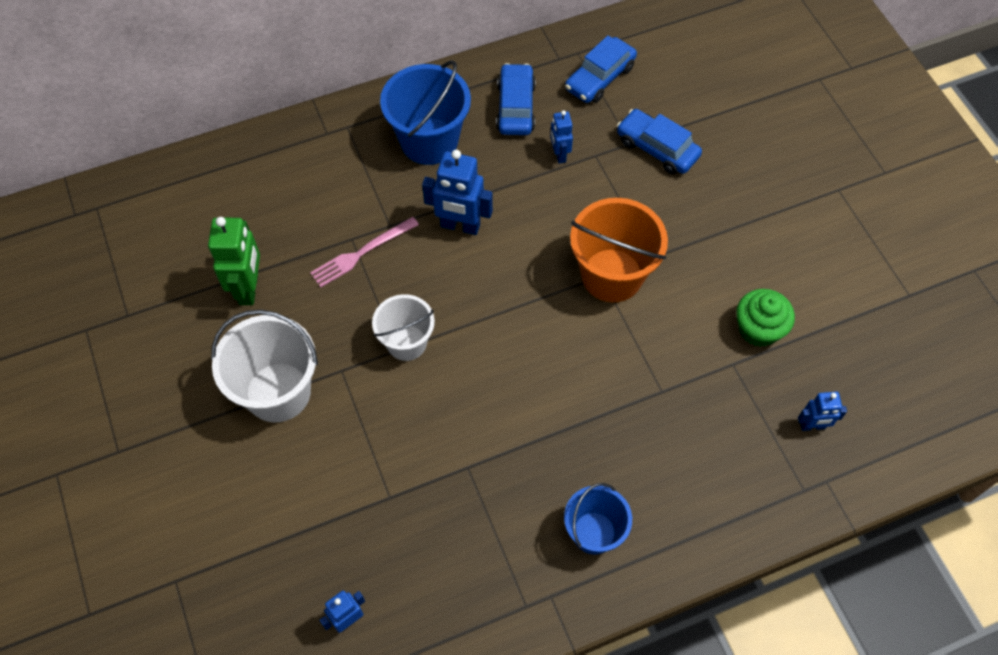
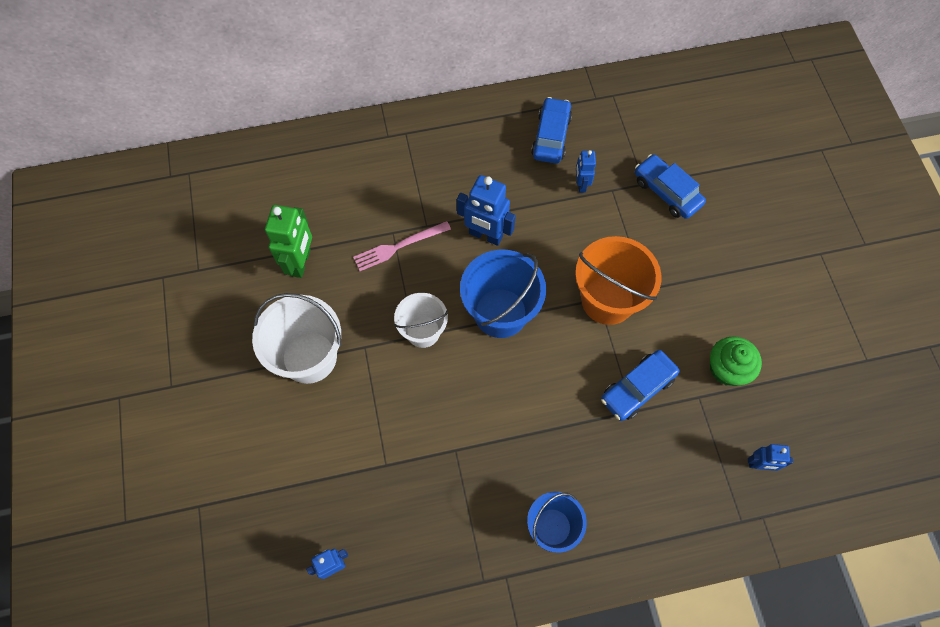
camera: 10 degrees right, 5 degrees up
(429, 141) = (472, 156): blue bucket -> blue bucket (500, 313)
(599, 78) = (628, 121): blue car -> blue car (637, 388)

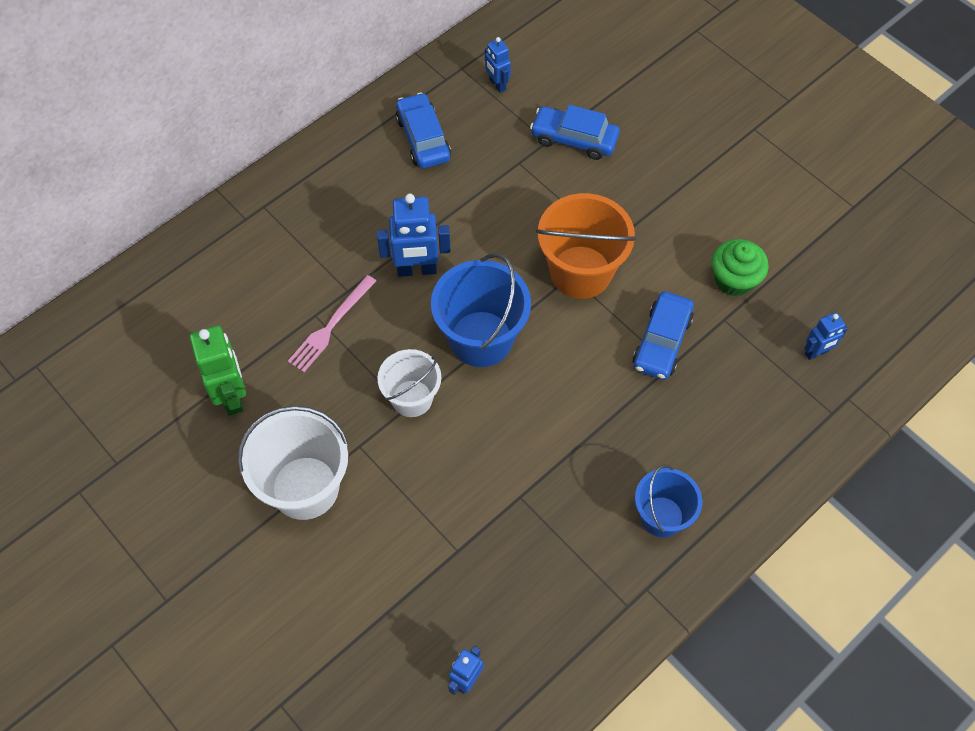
camera: 30 degrees left, 5 degrees down
(581, 184) = (484, 172): blue robot -> blue robot (497, 85)

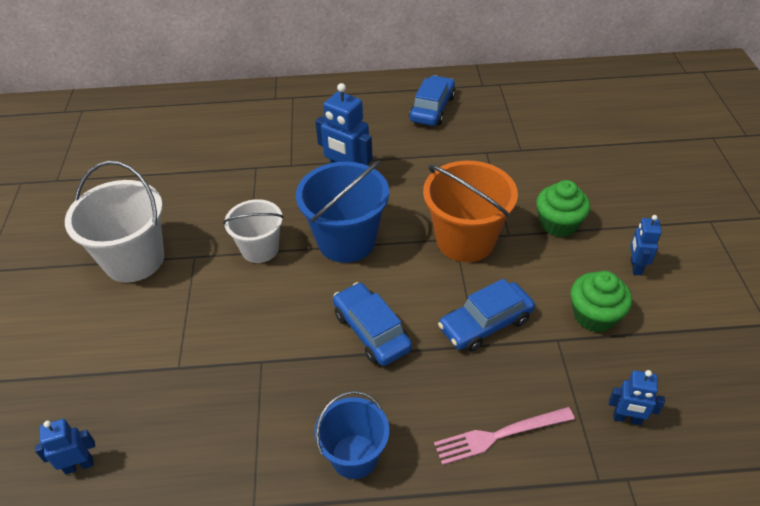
camera: 40 degrees right, 15 degrees down
(232, 396) = (157, 182): green robot -> none
(331, 326) = (258, 178): pink fork -> pink fork (499, 435)
(497, 85) = (516, 103): blue robot -> blue robot (635, 267)
(574, 139) = (543, 157): blue car -> blue car (371, 331)
(642, 206) = (558, 224): none -> green cupcake

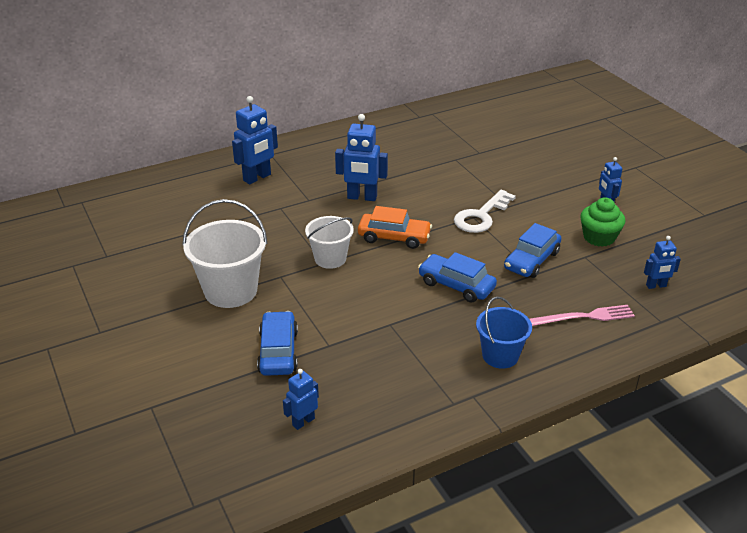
camera: 25 degrees left, 10 degrees down
(259, 123) = (257, 178): none -> blue robot
(346, 241) = (394, 237): blue bucket -> orange car
(432, 109) = (393, 139): blue car -> blue car (278, 351)
(465, 240) = (481, 216): orange bucket -> white key
(499, 435) = (585, 317): pink fork -> pink fork turned 150 degrees counterclockwise
(558, 224) = (538, 191): green cupcake -> none

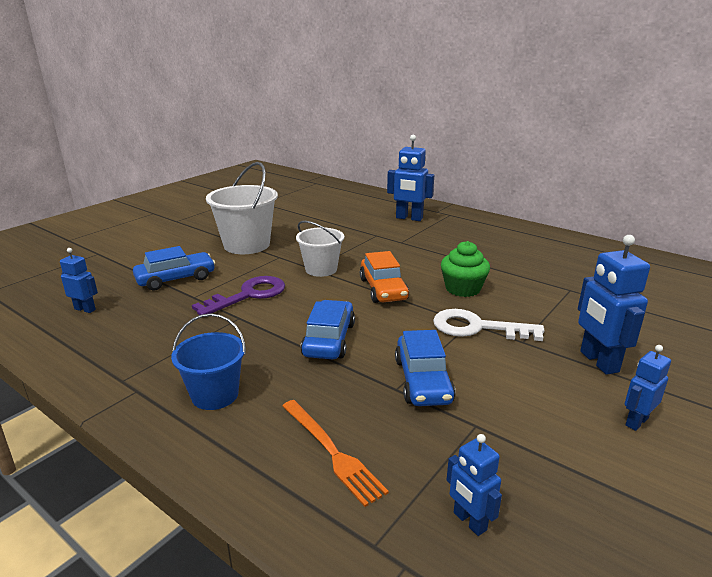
camera: 65 degrees right, 10 degrees down
(351, 311) = (248, 295): none -> purple key
(362, 197) = (432, 261): blue robot -> blue robot (598, 362)
(531, 260) = (422, 380): blue car -> blue car turned 105 degrees counterclockwise
(585, 317) = (332, 452): pink fork -> orange fork
(599, 237) = (538, 430): green cupcake -> green cupcake (463, 289)

